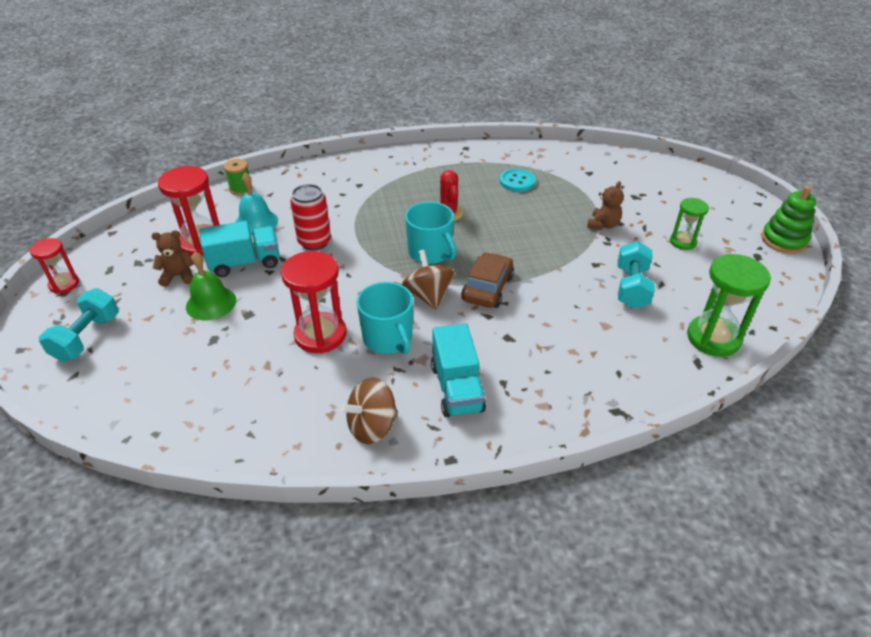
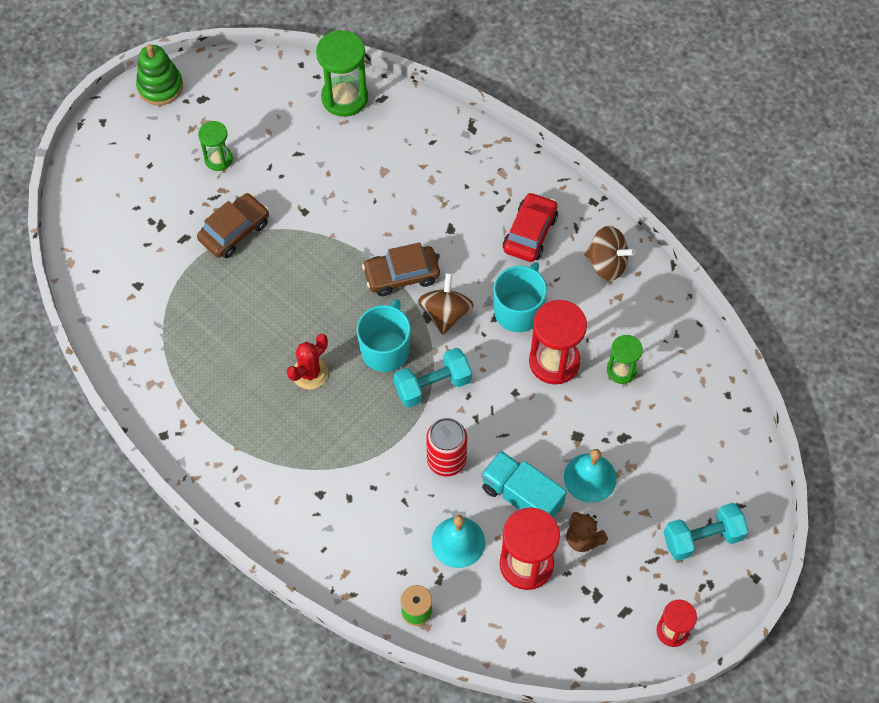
camera: 125 degrees left, 20 degrees up
(211, 303) = (590, 478): green bell -> turquoise bell
(264, 372) = (621, 370): none -> green hourglass
(428, 295) = (445, 314): brown spinning top -> brown spinning top turned 150 degrees clockwise
(457, 388) = (530, 233): turquoise truck -> red car
(517, 181) = (204, 343): turquoise button -> none
(603, 225) = (234, 231): brown teddy bear -> brown car
(631, 287) = (319, 172): turquoise dumbbell -> turquoise dumbbell (432, 385)

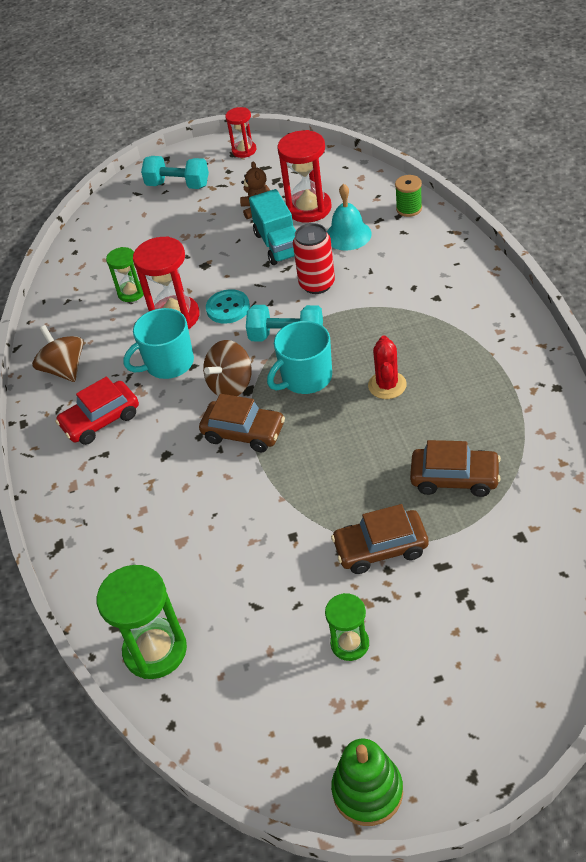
camera: 140 degrees left, 15 degrees down
(208, 311) = (454, 478): none -> brown car
(310, 373) = (387, 385): red cactus -> red cactus turned 75 degrees counterclockwise
(512, 394) = (228, 308): none -> turquoise button
(590, 478) = (219, 239): turquoise bell -> none

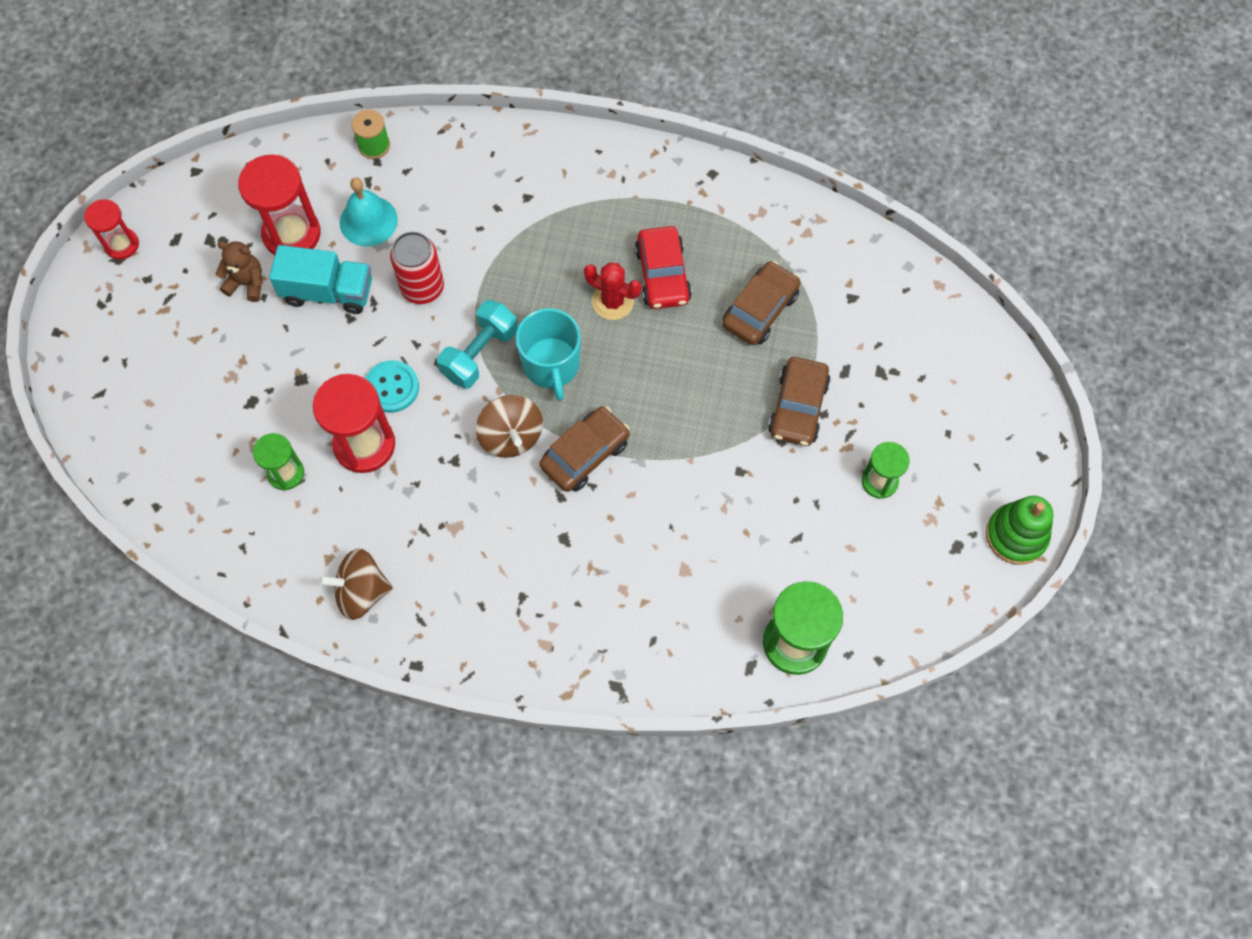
camera: 70 degrees left, 20 degrees up
(101, 420) = (470, 582): red car -> red car (662, 275)
(168, 363) = (433, 482): turquoise mug -> none
(178, 185) = (125, 343): turquoise dumbbell -> none

